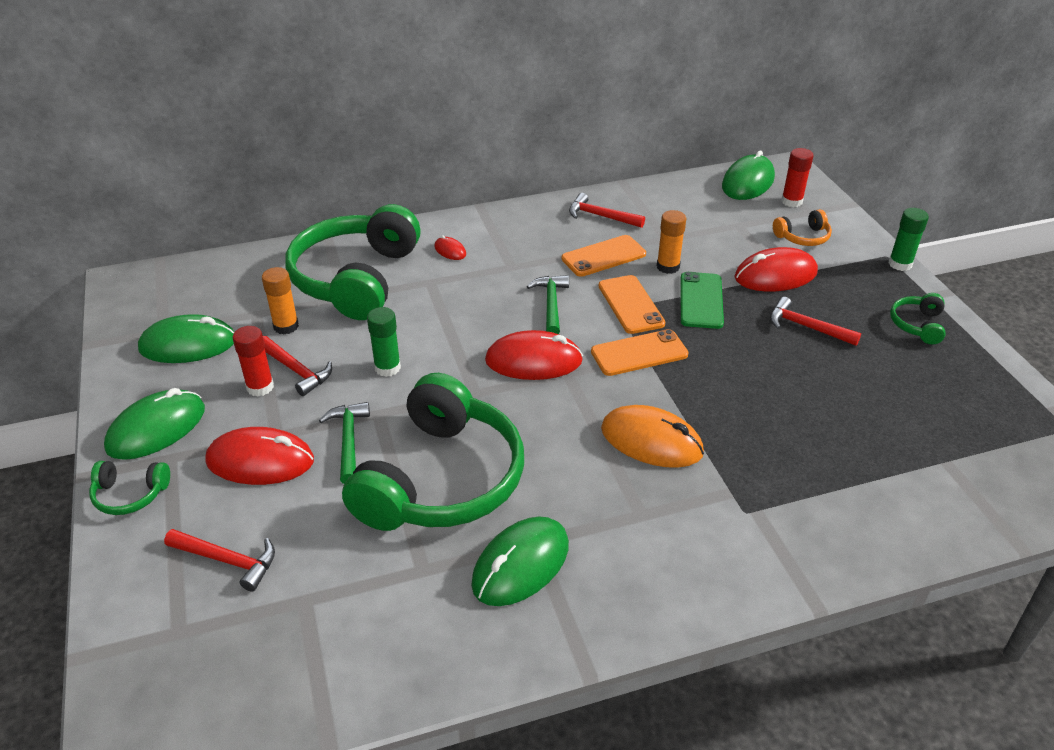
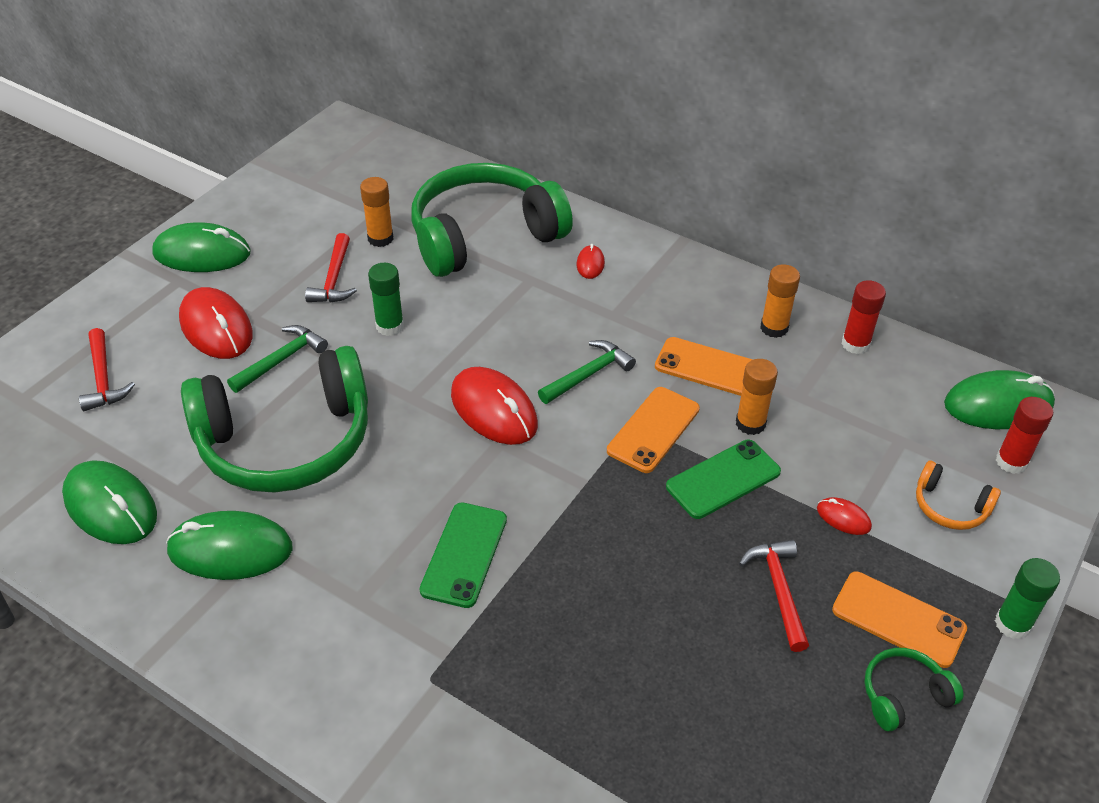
camera: 50 degrees right, 5 degrees up
(130, 495) = (126, 287): green headphones -> none
(188, 344) = (306, 205): green mouse -> green mouse (110, 506)
(260, 387) = (296, 273): red glue stick -> red glue stick (855, 344)
(600, 216) = (774, 328): red hammer -> orange glue stick
(639, 353) = (584, 477): orange phone -> orange phone (898, 619)
(651, 441) = (464, 554): orange mouse -> green phone
(775, 275) = (843, 518): red mouse -> red mouse, size x0.47

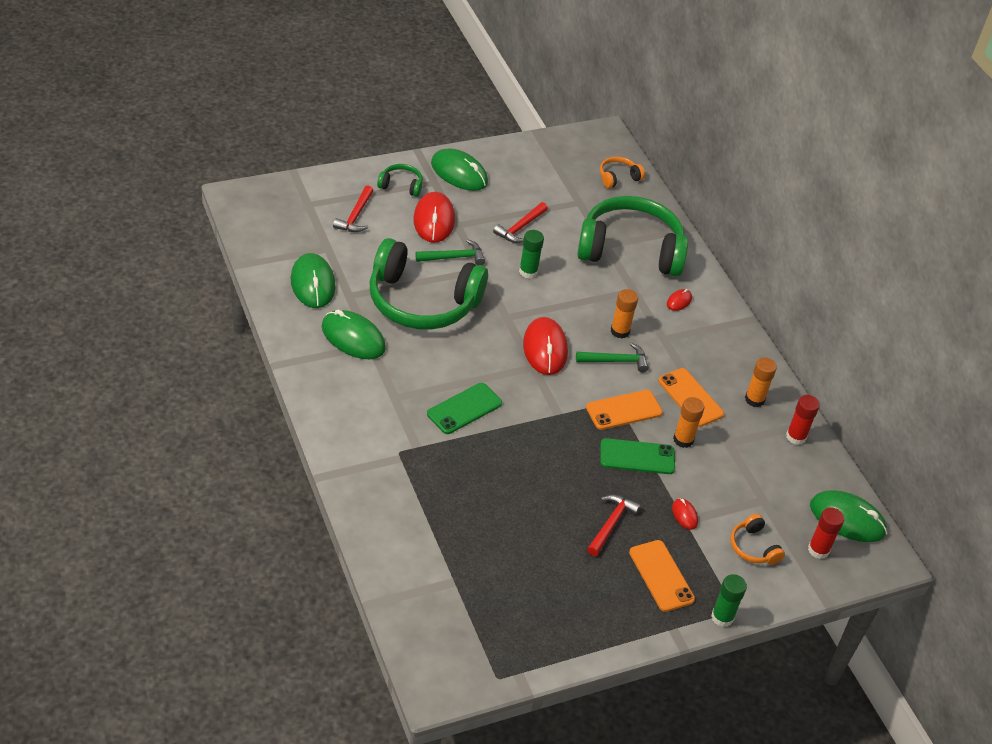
camera: 30 degrees right, 0 degrees up
(380, 238) = (567, 218): orange glue stick -> orange glue stick (620, 331)
(397, 164) = (618, 177): none -> orange headphones
(903, 695) = (626, 606): green headphones -> green headphones (401, 185)

